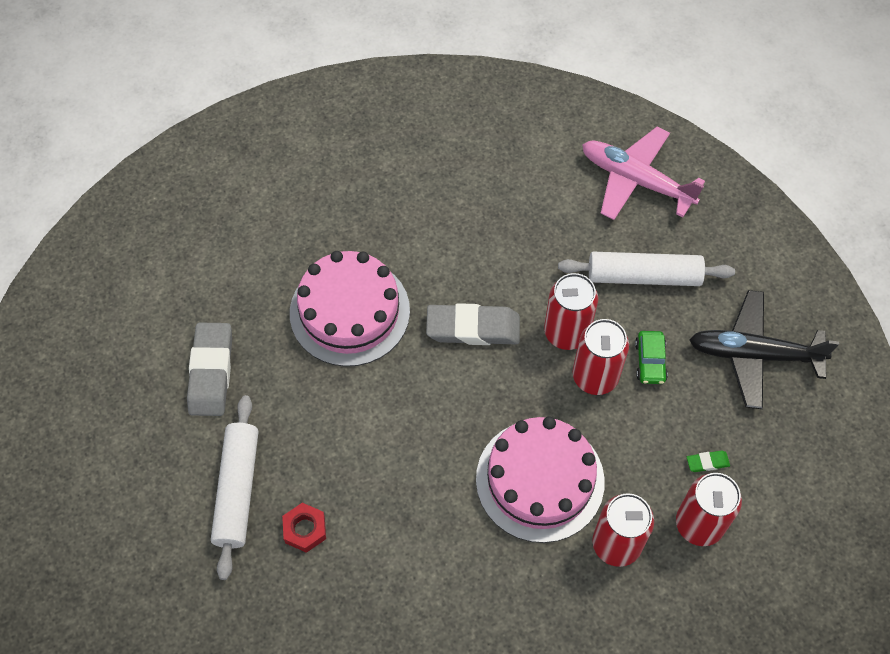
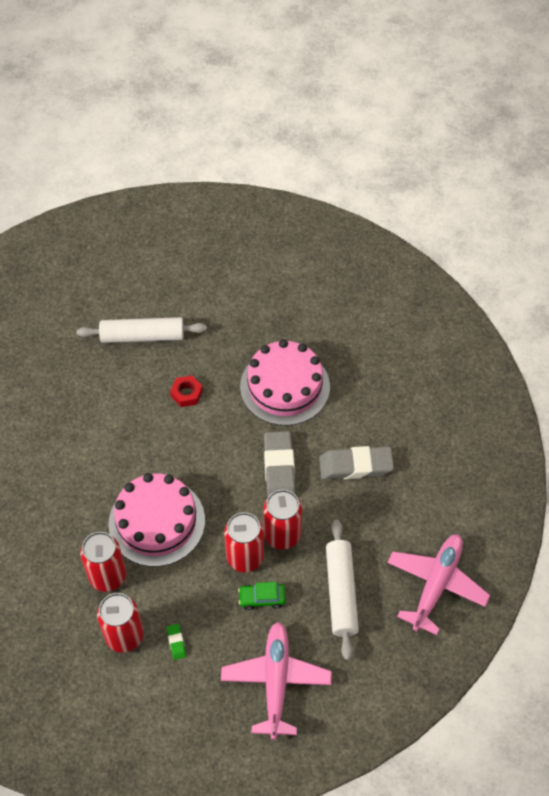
camera: 85 degrees right, 5 degrees down
(211, 372) = (228, 309): grey eraser -> grey eraser (355, 466)
(305, 529) = (115, 378): red nut -> red nut (186, 394)
(754, 354) = (276, 681): black plane -> pink plane

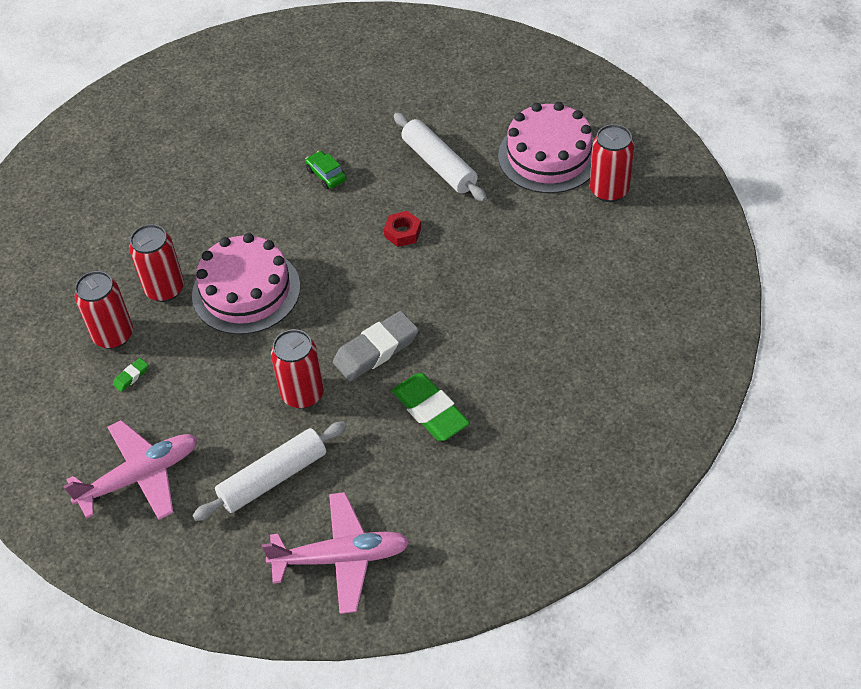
camera: 60 degrees right, 5 degrees down
(245, 557) = (256, 378): red can -> red can (609, 190)
(262, 598) = (221, 416): green car -> green car (326, 175)
(285, 386) = (476, 301): pink cake -> pink cake (548, 156)
(355, 466) = (430, 411): grey eraser -> green eraser

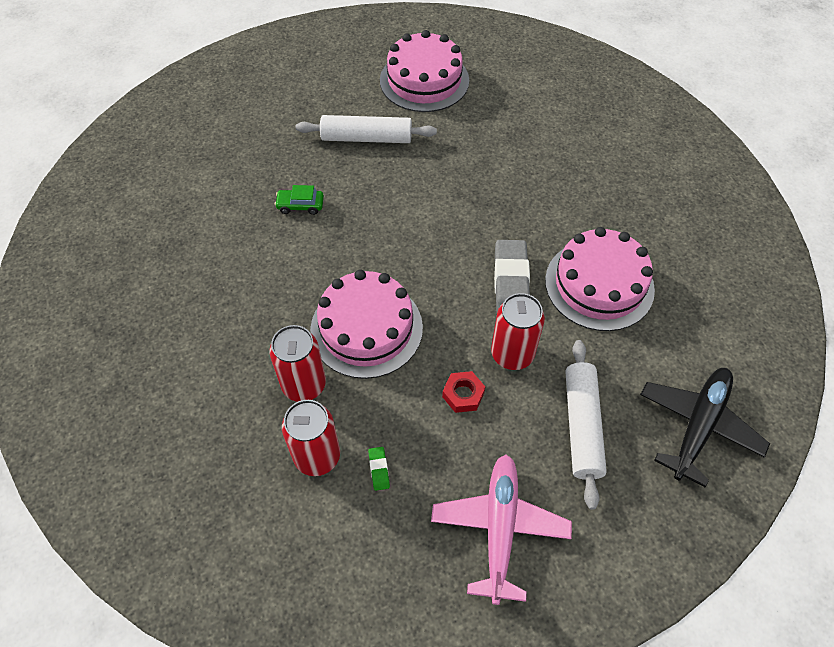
camera: 55 degrees left, 5 degrees up
(341, 558) = (698, 426): pink plane -> black plane
(402, 232) = (410, 197): red nut -> red nut (463, 395)
(430, 411) = (599, 284): green eraser -> pink cake
(609, 190) = (488, 72): red can -> none

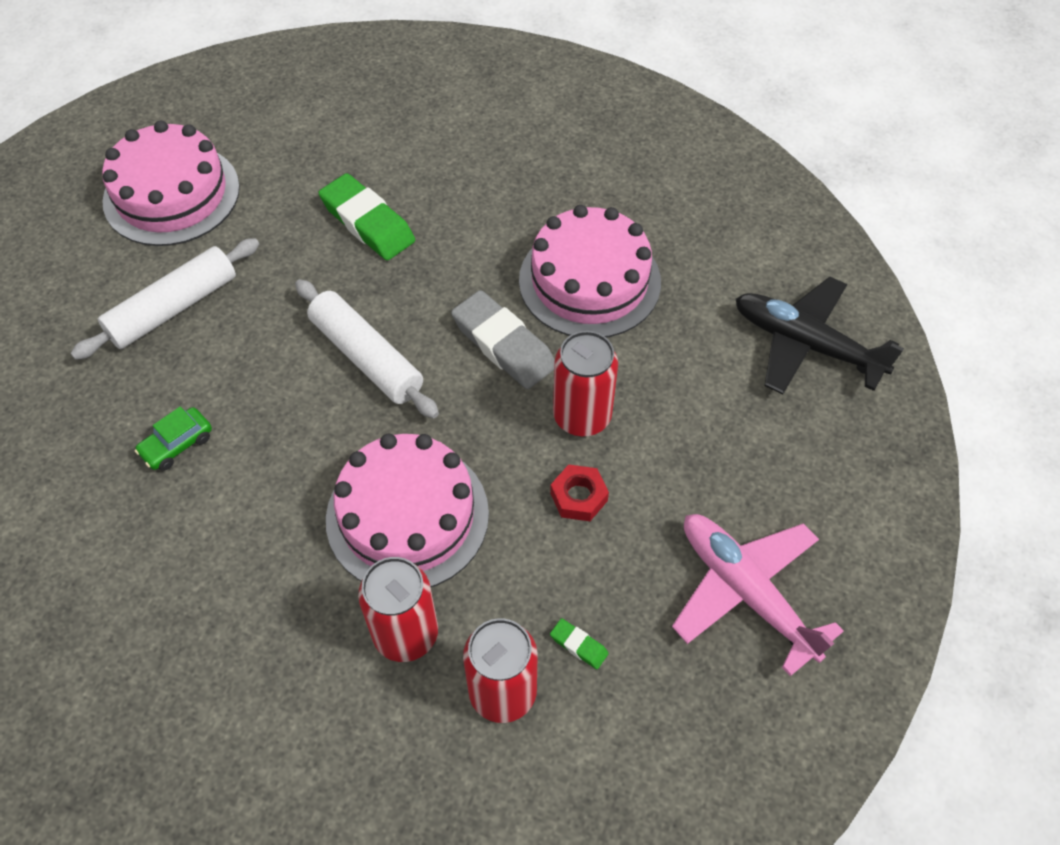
camera: 45 degrees left, 0 degrees up
(507, 163) = (367, 223): none -> green eraser
(582, 426) = (715, 430): white rolling pin -> white rolling pin (367, 357)
(698, 426) = (806, 344): black plane -> black plane turned 45 degrees counterclockwise

